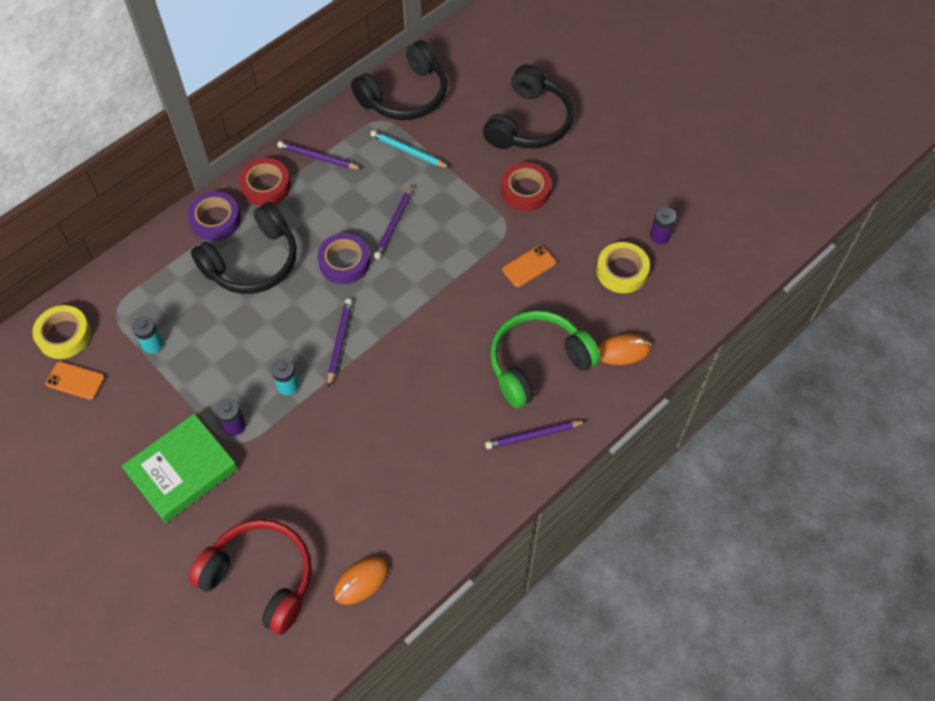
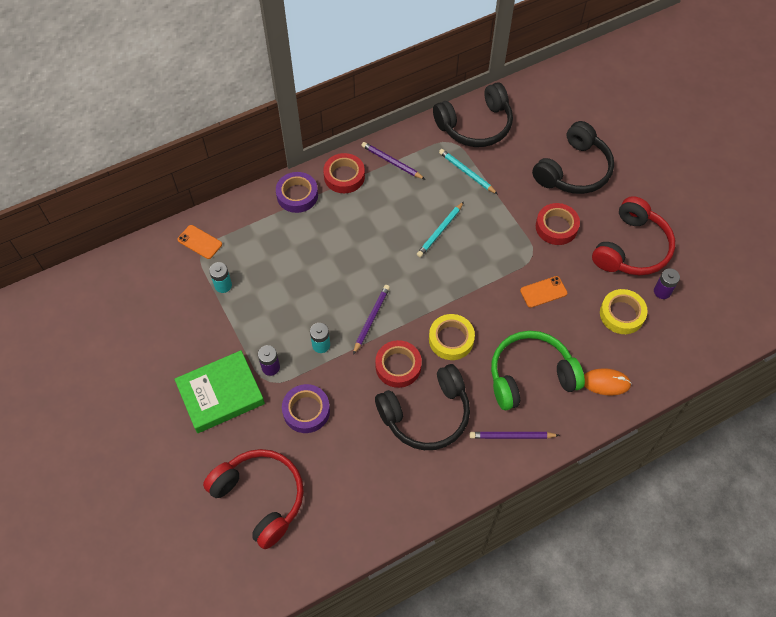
camera: 15 degrees right, 0 degrees up
(64, 335) = (157, 262): yellow tape -> yellow tape (451, 339)
(75, 380) = (156, 300): orange phone -> orange phone (200, 242)
(253, 262) = (318, 236): black headphones -> black headphones (426, 414)
(344, 262) = (391, 253): purple tape -> purple tape (306, 411)
(361, 581) = (340, 522): orange mouse -> none
(384, 388) = (398, 366): none -> red tape
(394, 224) = (440, 231): purple pencil -> turquoise pencil
(615, 196) = (632, 248): none -> red headphones

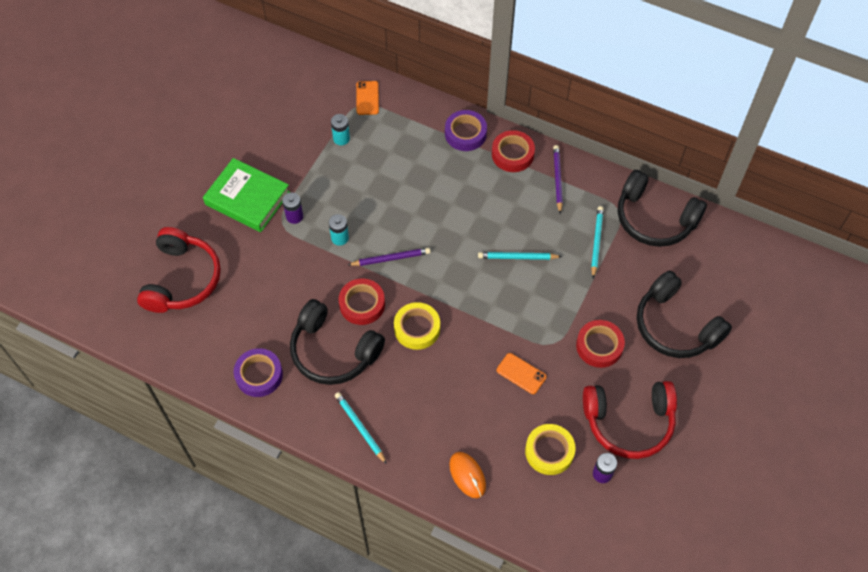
camera: 55 degrees right, 0 degrees up
(306, 411) = (275, 264): purple tape -> purple tape (259, 375)
(511, 436) = (360, 427): purple pencil -> turquoise pencil
(530, 376) = (428, 410): green headphones -> none
(574, 170) = (675, 326): black headphones -> black headphones turned 45 degrees clockwise

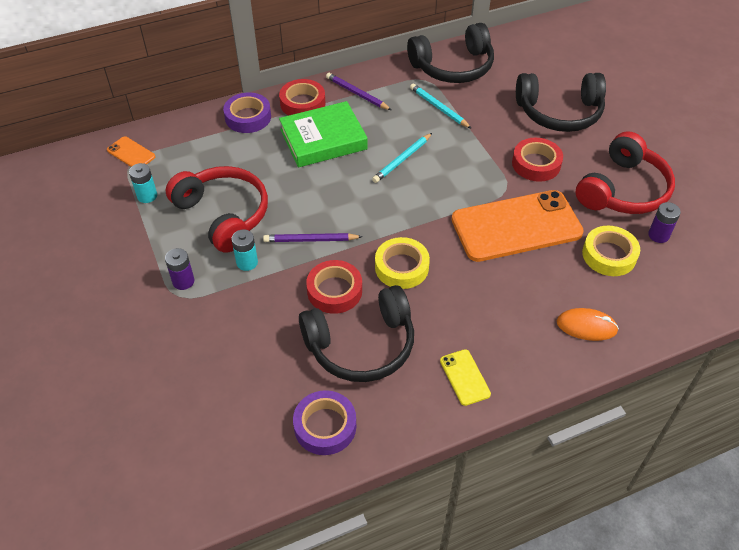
camera: 50 degrees left, 10 degrees down
(182, 279) = (140, 423): red headphones -> red headphones (223, 215)
(247, 198) = (118, 305): green book -> green book (323, 139)
(360, 427) = (464, 377): turquoise pencil -> yellow phone
(391, 258) = (310, 240): purple pencil -> purple pencil turned 120 degrees counterclockwise
(521, 373) = (516, 226): orange phone -> orange phone, size x2.36

